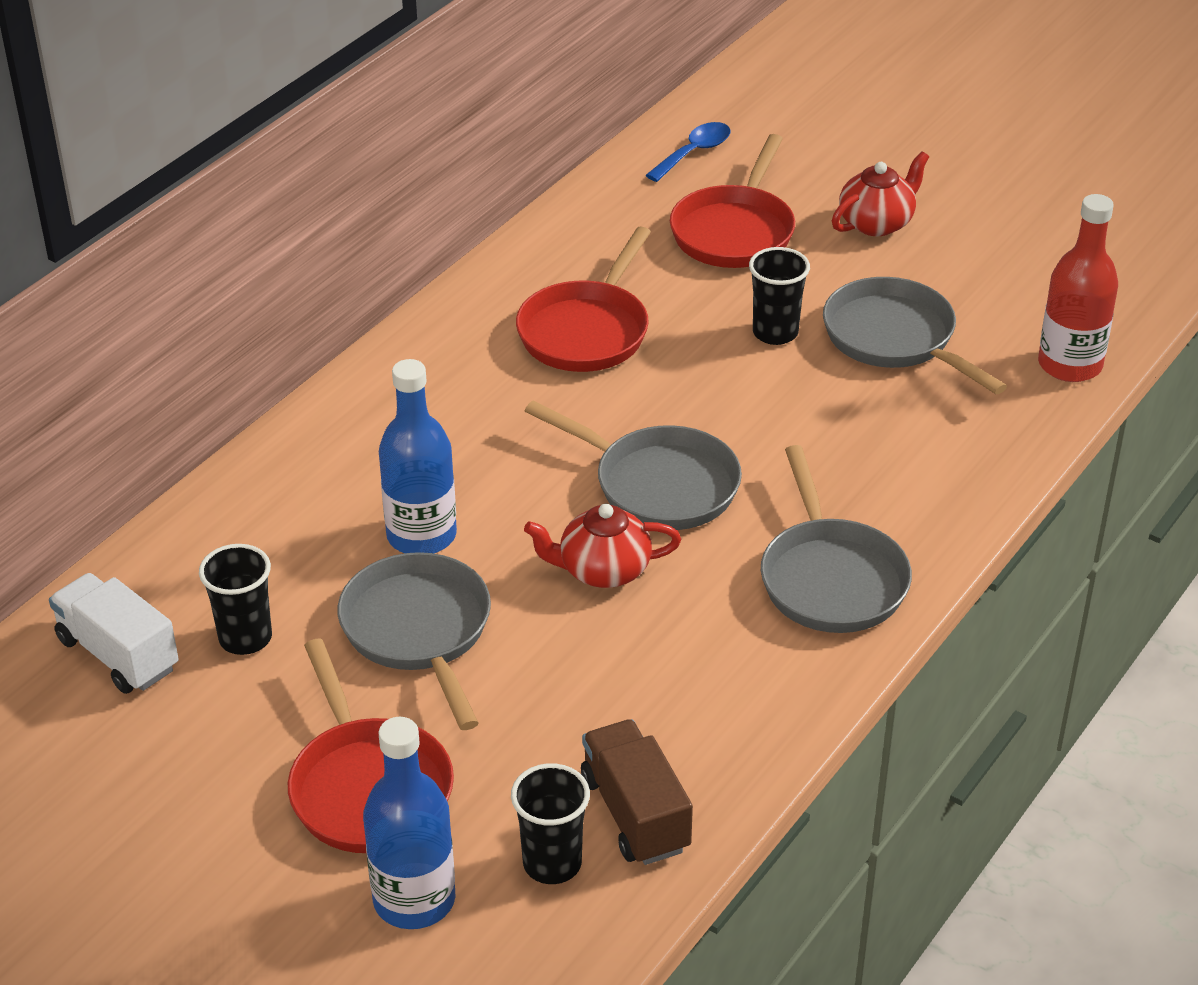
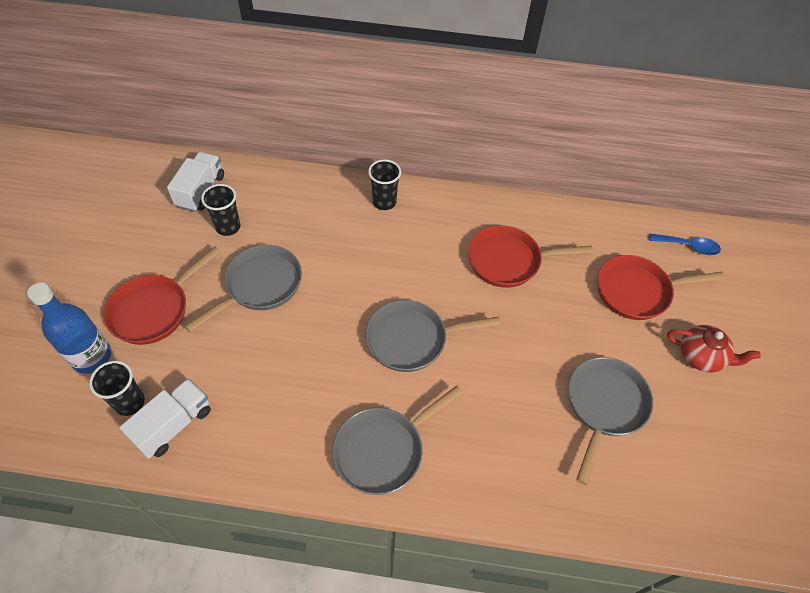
camera: 60 degrees right, 15 degrees up
(421, 535) = (323, 259): blue bottle -> none
(602, 570) = (336, 341): red teapot -> none
(635, 813) = (174, 425): brown truck -> white truck
(658, 485) = (412, 339): grey pan -> grey pan turned 75 degrees clockwise
(775, 333) = (566, 344): black cup -> black cup (384, 202)
(1070, 365) = (650, 516): red bottle -> none

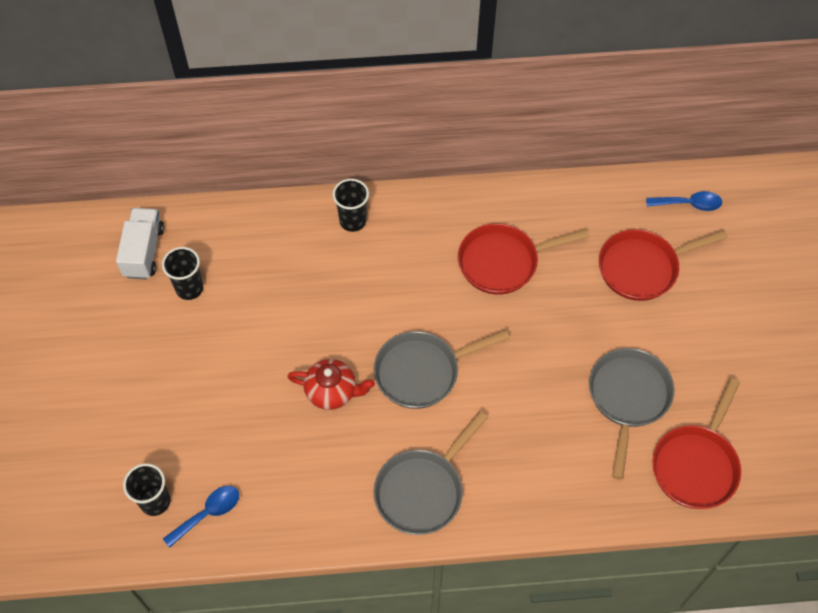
camera: 10 degrees left, 5 degrees up
(91, 357) = (97, 464): blue bottle -> none
(154, 310) = (143, 400): red pan -> red pan (696, 465)
(174, 425) = (208, 513): white truck -> blue spoon
(260, 286) = (246, 348): grey pan -> none
(701, 357) = (716, 325): red teapot -> red teapot (332, 391)

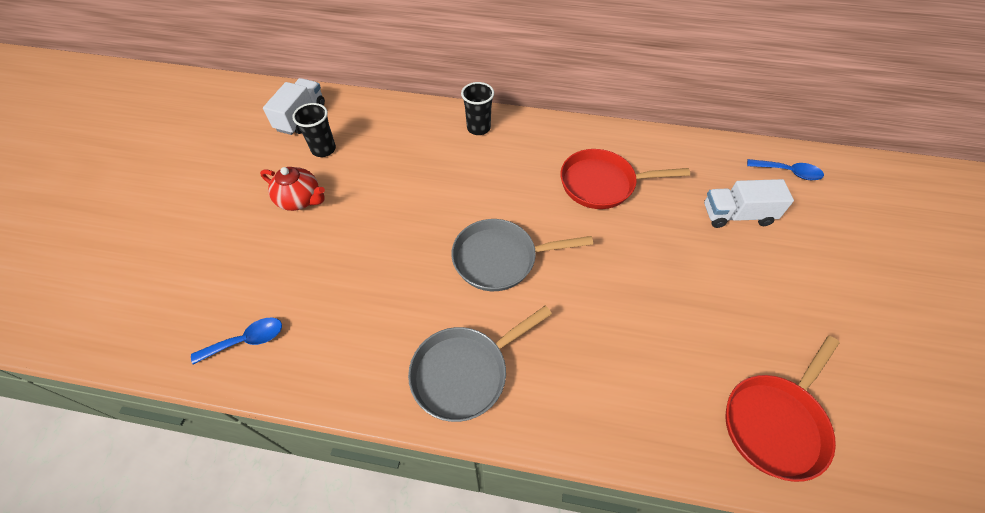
camera: 15 degrees right, 5 degrees down
(155, 501) = (205, 316): black cup -> none
(332, 391) = (410, 257): red teapot -> red teapot (300, 199)
(628, 398) = (705, 331): grey pan -> none
(642, 267) = (736, 215): red pan -> white truck

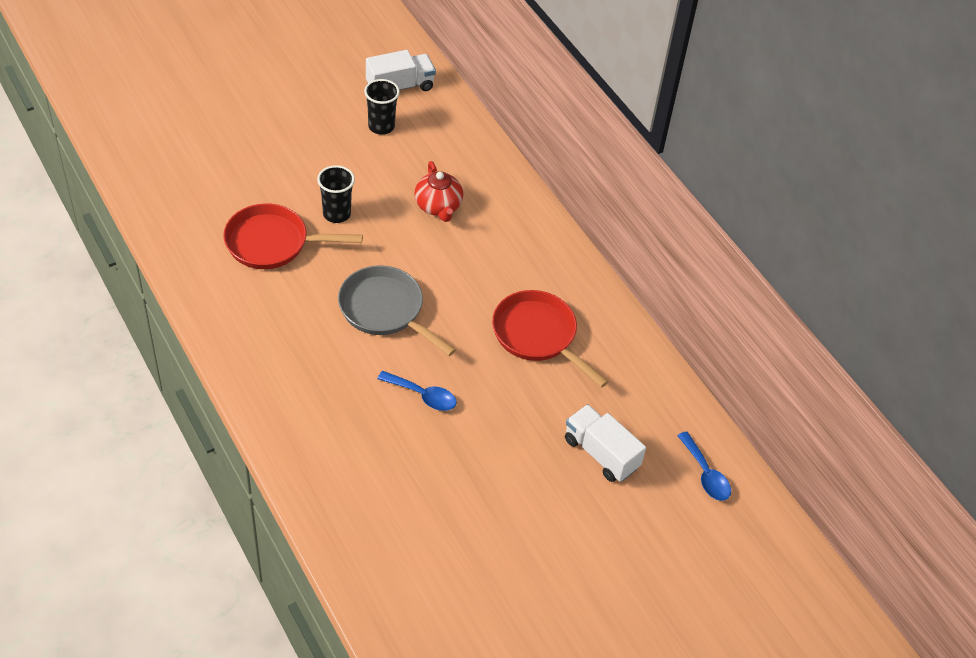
camera: 45 degrees right, 5 degrees down
(247, 340) = (179, 210): blue spoon -> blue spoon (423, 395)
(300, 199) = (318, 150): red teapot -> red teapot (438, 206)
(465, 372) = (266, 347): grey pan -> none
(478, 128) = (514, 211): black cup -> black cup (336, 214)
(775, 422) = (396, 561): red pan -> red pan (272, 243)

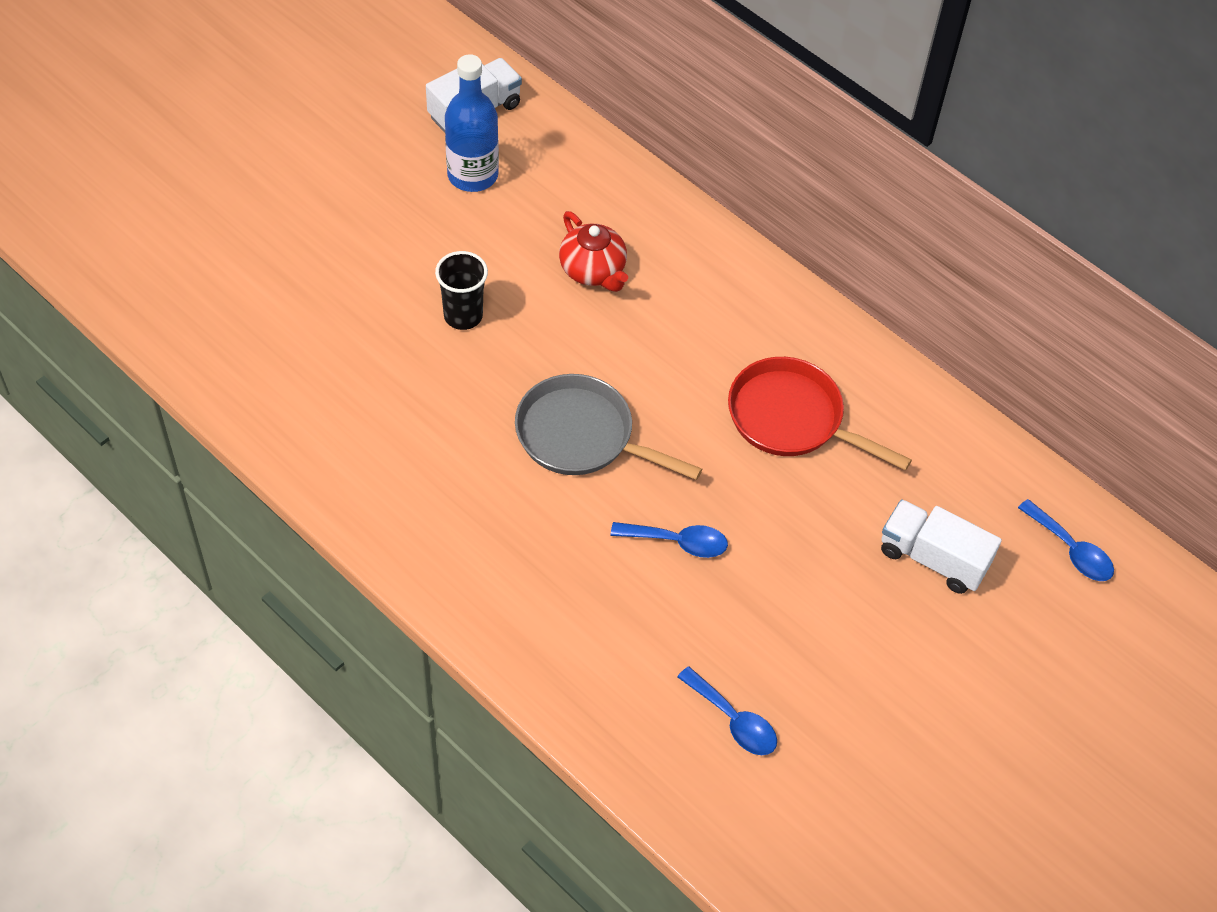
camera: 15 degrees left, 5 degrees up
(272, 243) = (394, 379): red pan -> none
(381, 126) = (472, 175): black cup -> blue bottle
(413, 522) = (733, 720): none -> blue spoon

